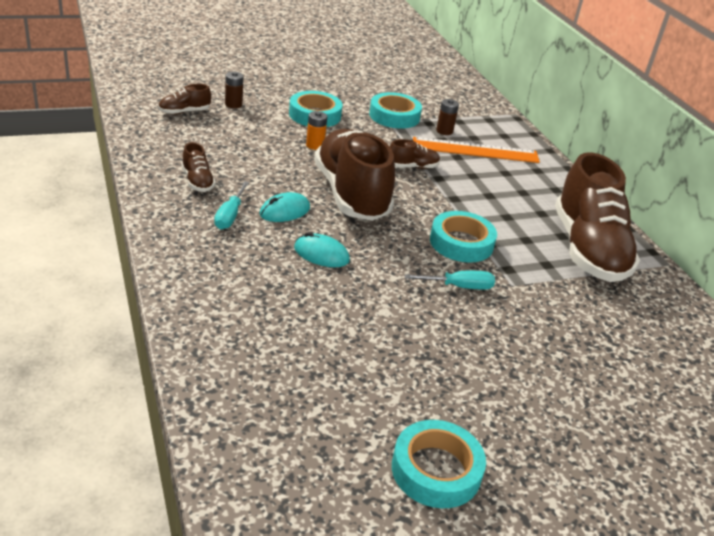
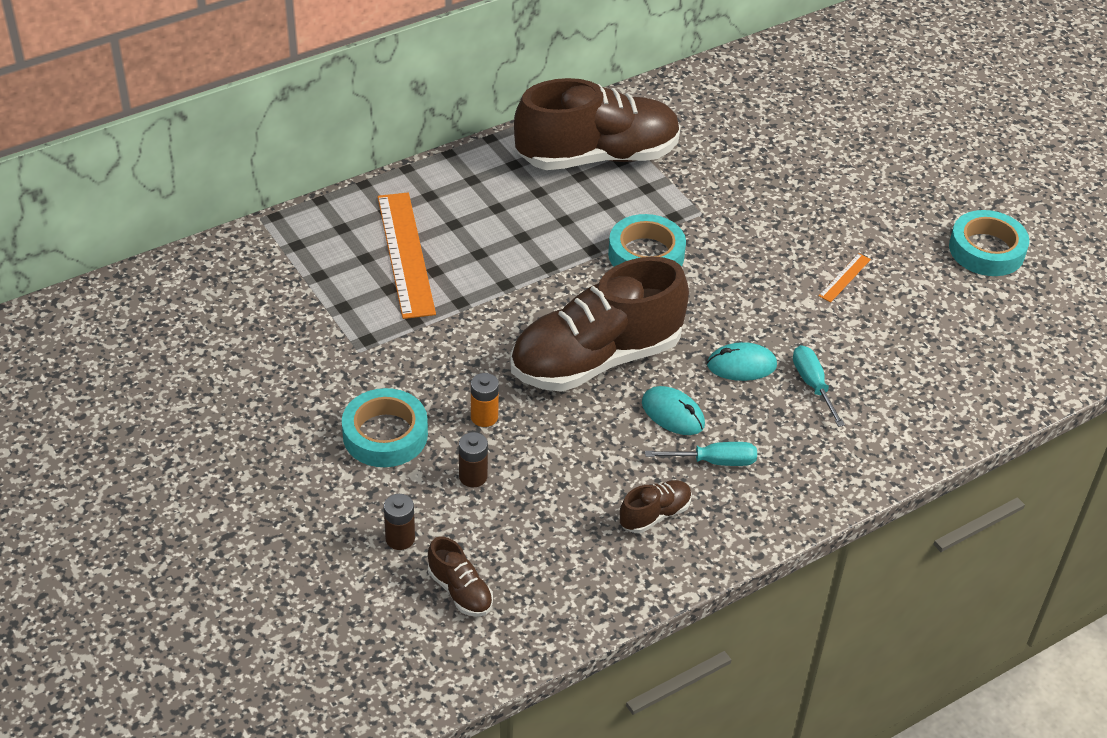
camera: 100 degrees left, 10 degrees up
(321, 254) = (741, 365): turquoise mouse -> turquoise mouse turned 75 degrees clockwise
(394, 116) = (340, 346): turquoise tape -> none
(412, 167) = (490, 311): brown shoe -> none
(412, 344) = (844, 277): none -> orange ruler
(444, 131) = (362, 288): brown battery -> brown battery (473, 476)
(460, 287) = (731, 251): turquoise screwdriver -> turquoise screwdriver (812, 384)

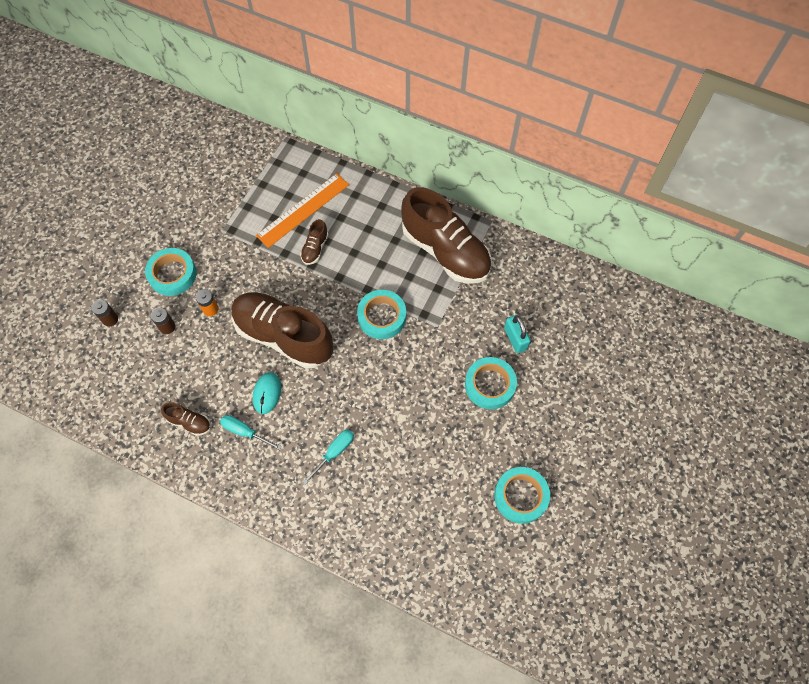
camera: 60 degrees right, 20 degrees up
(460, 591) = (91, 363): brown shoe -> brown shoe (315, 248)
(715, 461) = (244, 431): turquoise screwdriver -> turquoise screwdriver turned 150 degrees clockwise
(741, 365) = (326, 408): turquoise mouse -> none
(774, 158) = (515, 339): none -> turquoise padlock
(821, 207) = (489, 385): none -> turquoise tape
(844, 277) = (436, 427): orange ruler -> none

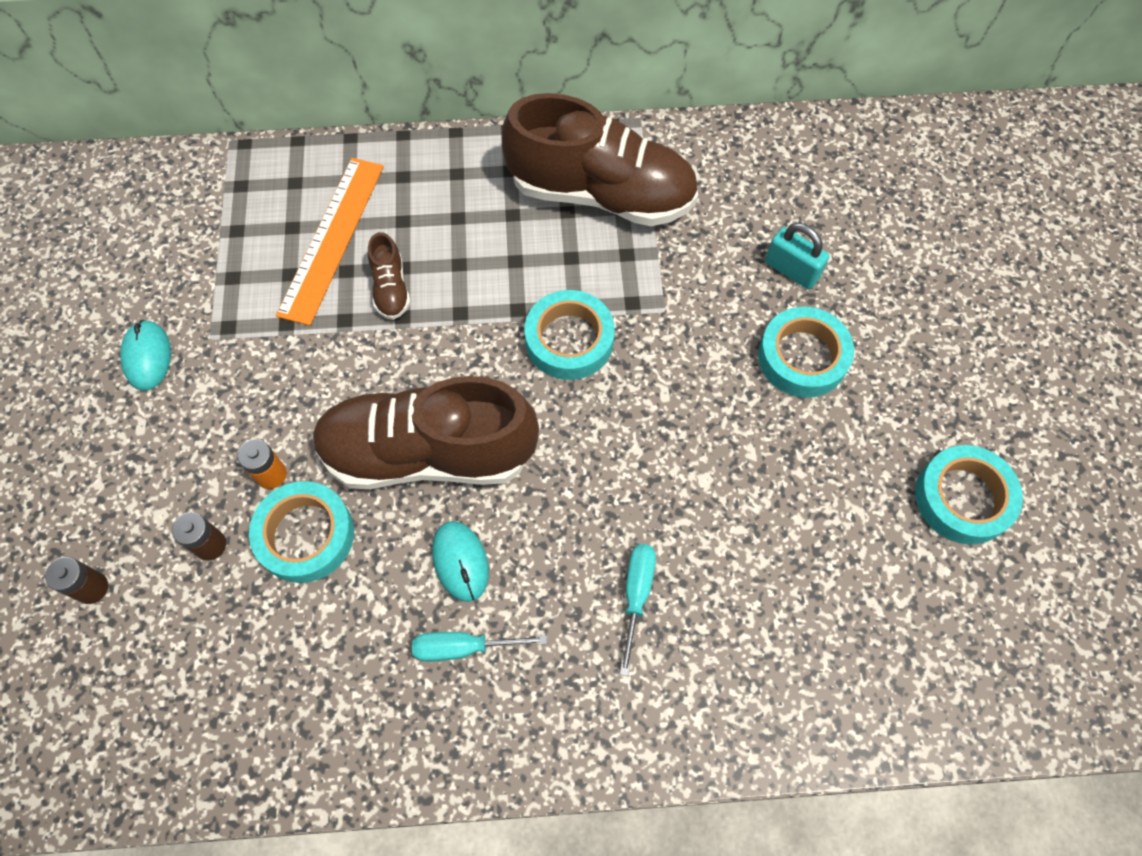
camera: 30 degrees left, 0 degrees up
(172, 274) = (165, 452): turquoise tape -> turquoise tape (305, 535)
(189, 422) = (354, 687): brown shoe -> none
(190, 226) = (147, 357): none -> turquoise mouse

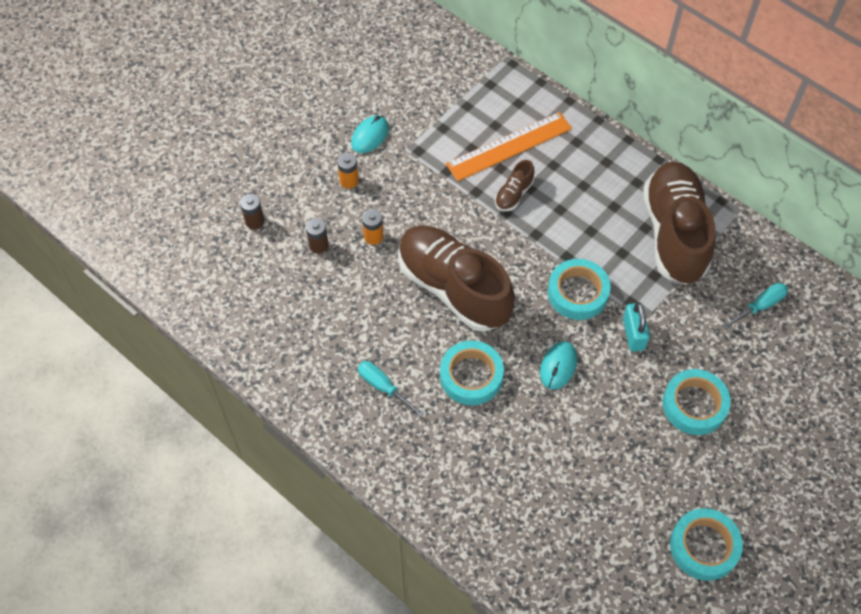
camera: 45 degrees right, 5 degrees down
(173, 432) = (349, 181): none -> orange battery
(305, 535) = (362, 277): turquoise tape -> turquoise tape (471, 376)
(460, 561) = (419, 349): turquoise mouse -> turquoise mouse (558, 366)
(601, 194) = (674, 233): brown shoe -> brown shoe turned 150 degrees counterclockwise
(636, 594) = (485, 437): turquoise screwdriver -> turquoise screwdriver (760, 305)
(791, 270) = (739, 357): turquoise padlock -> turquoise padlock (633, 334)

